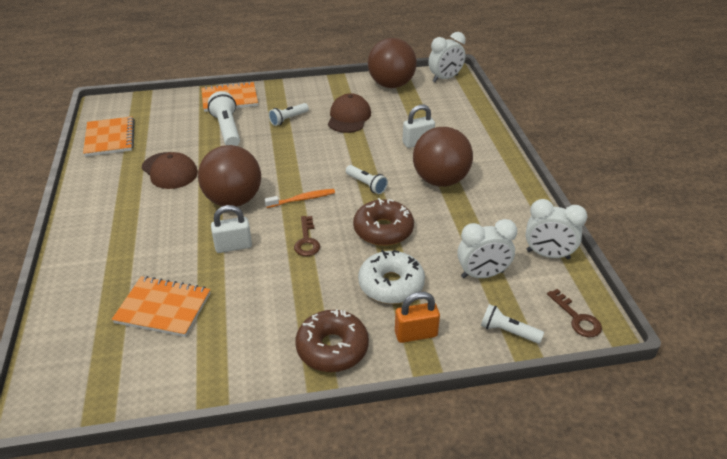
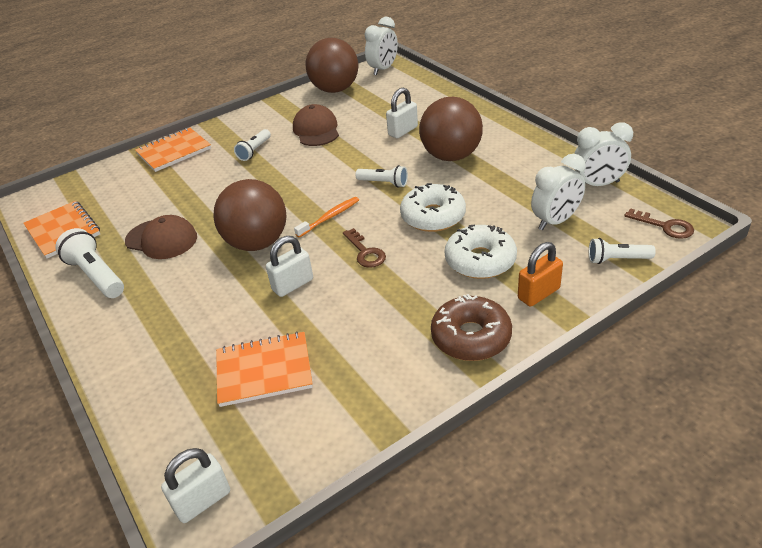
camera: 20 degrees left, 0 degrees up
(54, 389) = (203, 501): none -> white padlock
(227, 129) = (194, 180): white flashlight -> white flashlight (96, 275)
(383, 230) = (433, 216): brown donut -> white donut

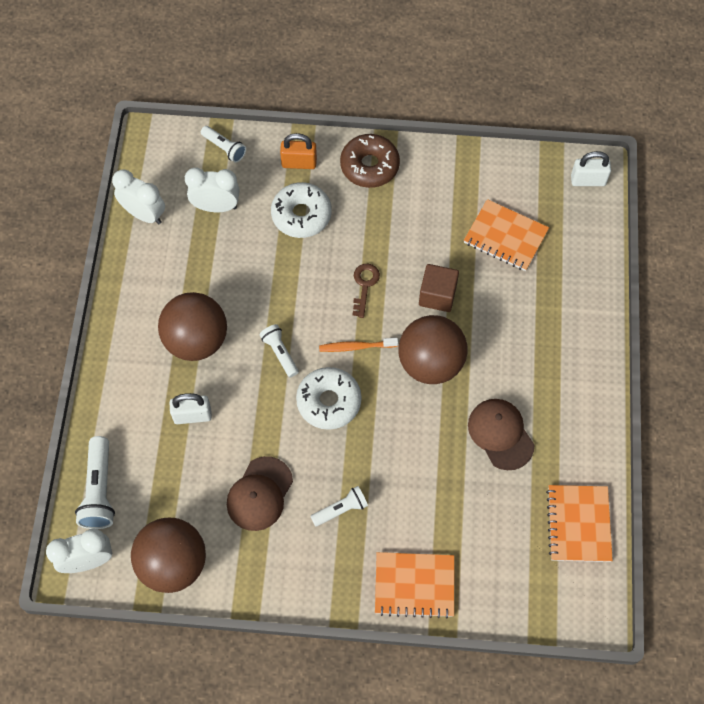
camera: 145 degrees left, 25 degrees up
(96, 275) = (573, 429): white flashlight -> white flashlight (100, 490)
(293, 285) = (437, 295): white padlock -> brown cube
(433, 216) = (285, 282): white donut -> white donut (329, 402)
(664, 226) = (162, 147): brown key -> none

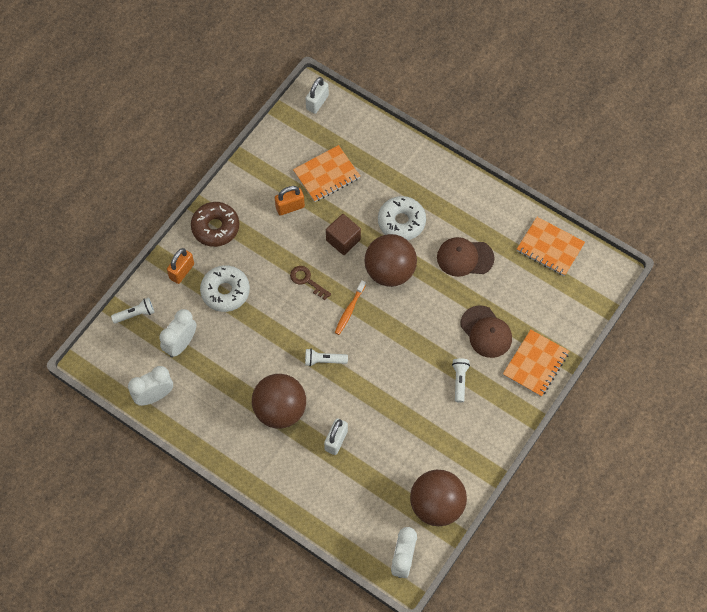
camera: 60 degrees left, 0 degrees up
(100, 490) = (355, 528): white flashlight -> none
(259, 494) = (419, 426): brown cap -> brown cap (486, 332)
(329, 402) = (379, 348): white donut -> white donut (401, 222)
(441, 222) = (290, 207): none -> orange padlock

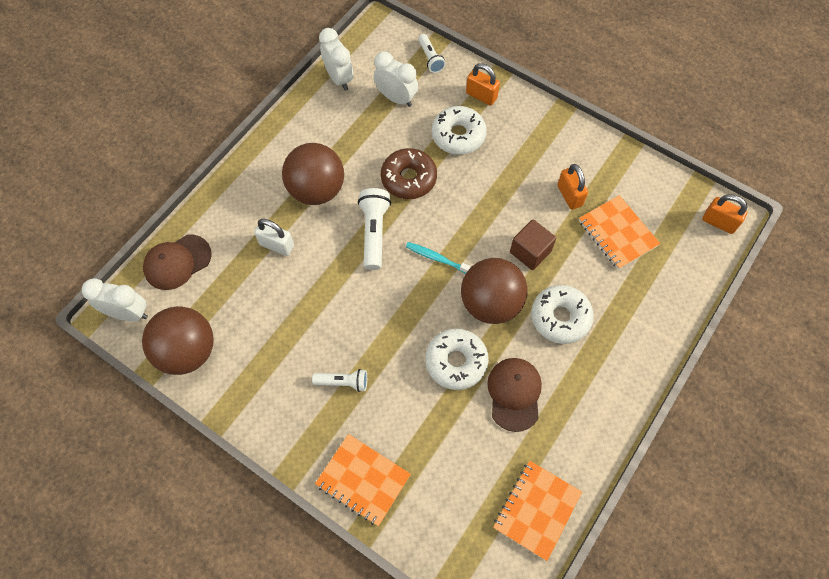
camera: 90 degrees right, 0 degrees up
(215, 227) = (536, 124): brown donut -> brown donut (408, 178)
(307, 281) = (474, 214): brown key -> none
(317, 102) = (718, 222): white padlock -> orange padlock
(324, 361) = (374, 232): white flashlight -> white flashlight, size x1.60
(349, 310) = (437, 259): orange toothbrush -> turquoise toothbrush
(440, 298) = (456, 362): none -> white donut
(486, 332) = (409, 417): brown cap -> brown cap (177, 262)

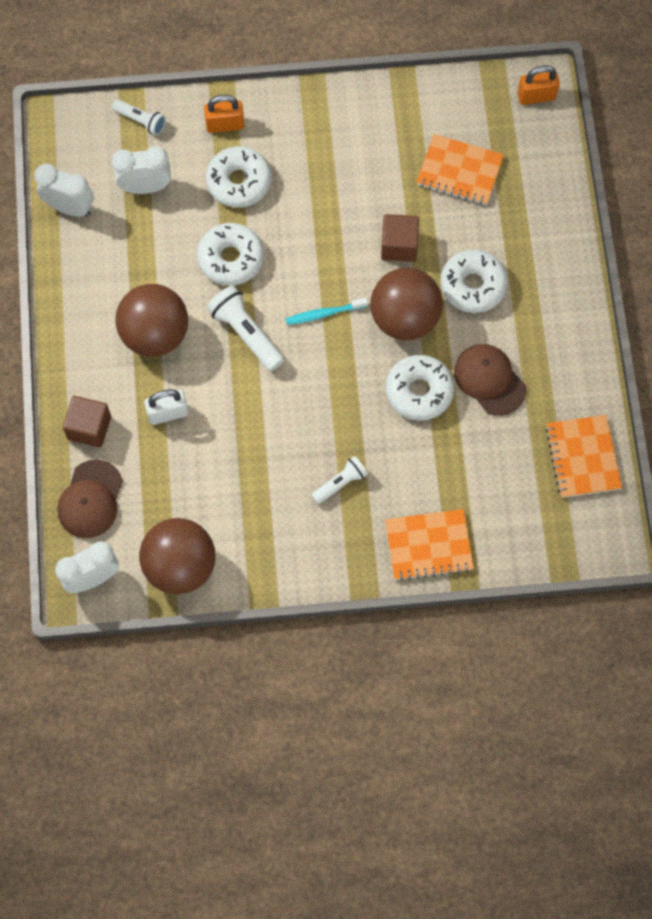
camera: 40 degrees left, 5 degrees up
(221, 217) = (89, 428): none -> brown cube
(408, 178) = (231, 259): brown donut -> white donut
(569, 195) = (389, 166): orange padlock -> none

